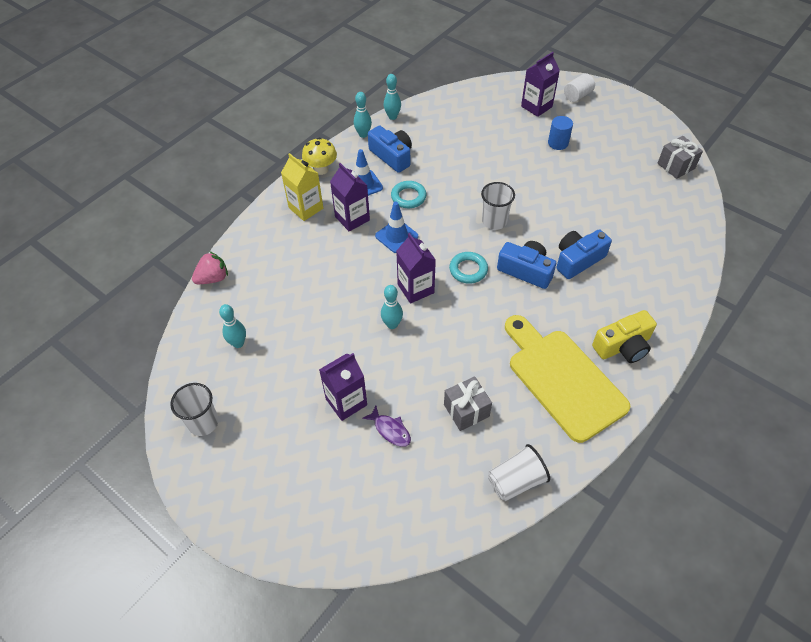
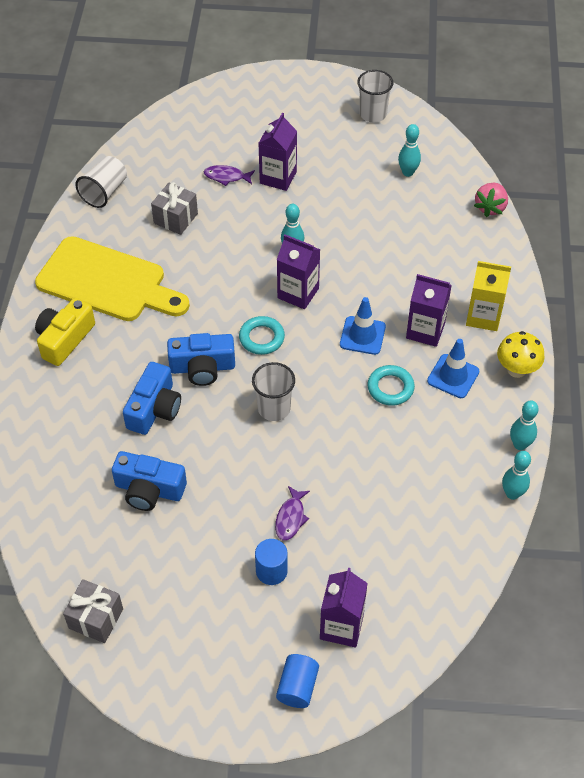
camera: 145 degrees right, 0 degrees up
(392, 156) = (457, 432): blue camera -> blue camera (149, 490)
(528, 161) = (290, 518): none -> purple fish
(577, 95) = (297, 687): white cylinder -> blue cylinder

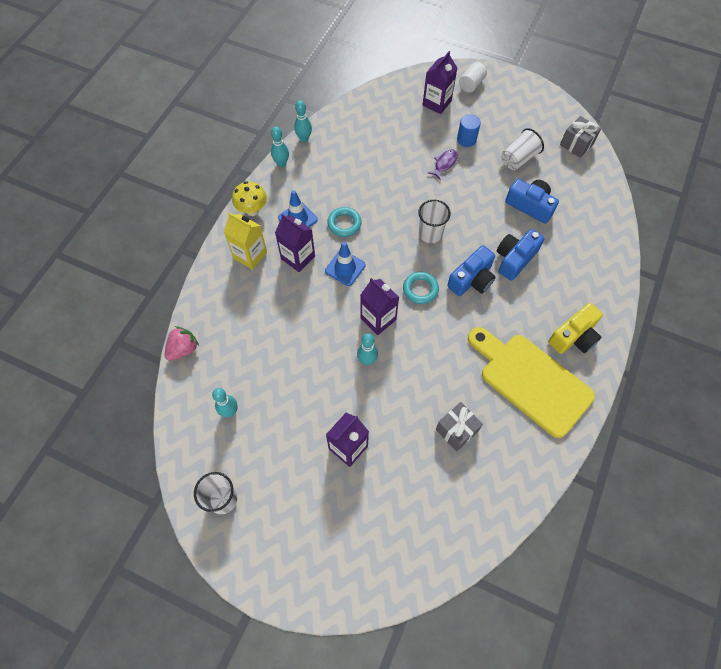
camera: 160 degrees left, 10 degrees up
(104, 192) = (516, 487): white cup -> white cup (518, 159)
(202, 367) = (472, 279): blue camera -> blue camera turned 120 degrees clockwise
(226, 177) = (395, 465): purple fish -> none
(297, 687) = (471, 84): blue cylinder -> white cylinder

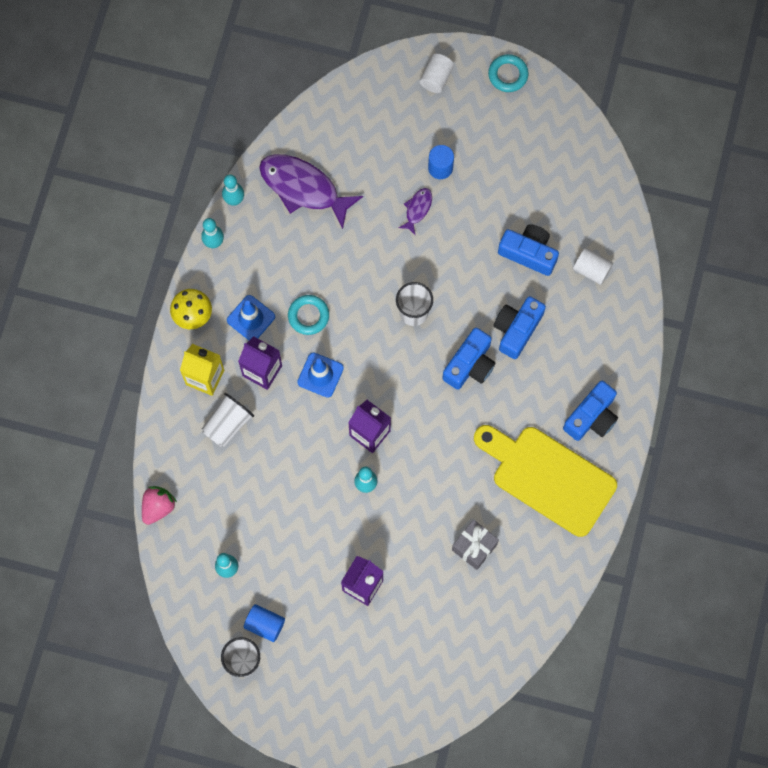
camera: 10 degrees left, 10 degrees up
(251, 468) = (265, 624): none -> blue cylinder
(358, 138) = (303, 188): none -> purple fish
(420, 289) = (412, 388): turquoise ring -> turquoise ring (508, 75)
(437, 103) = (395, 116): purple carton -> none
(518, 159) = (508, 186): white cup -> white cup (227, 424)
(574, 337) = (591, 417): yellow camera -> blue camera
(576, 144) = (579, 152): grey gift -> none
(581, 225) = (591, 270): none -> white cylinder

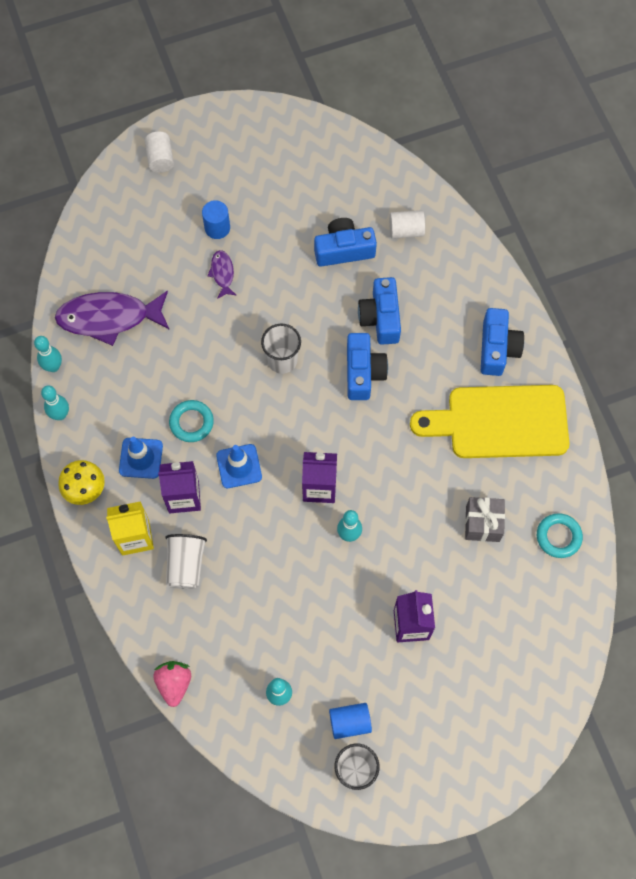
camera: 35 degrees left, 5 degrees down
(508, 75) = (219, 120): turquoise ring -> turquoise ring (558, 537)

